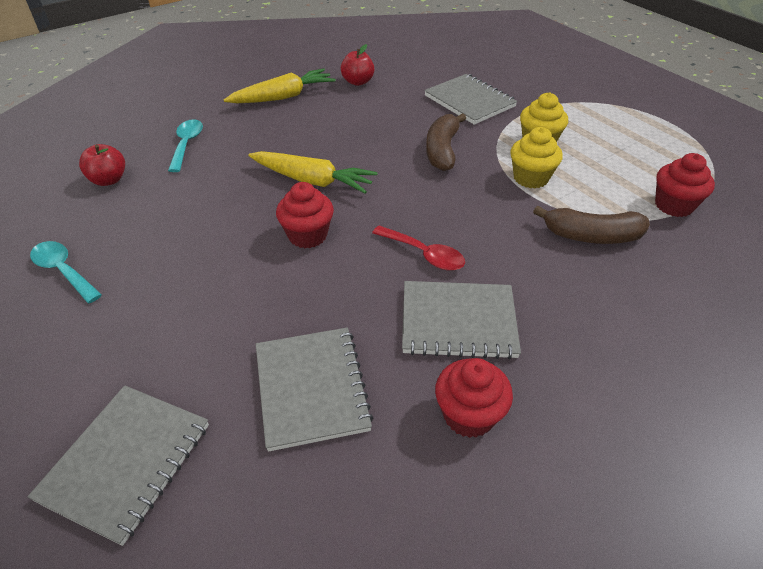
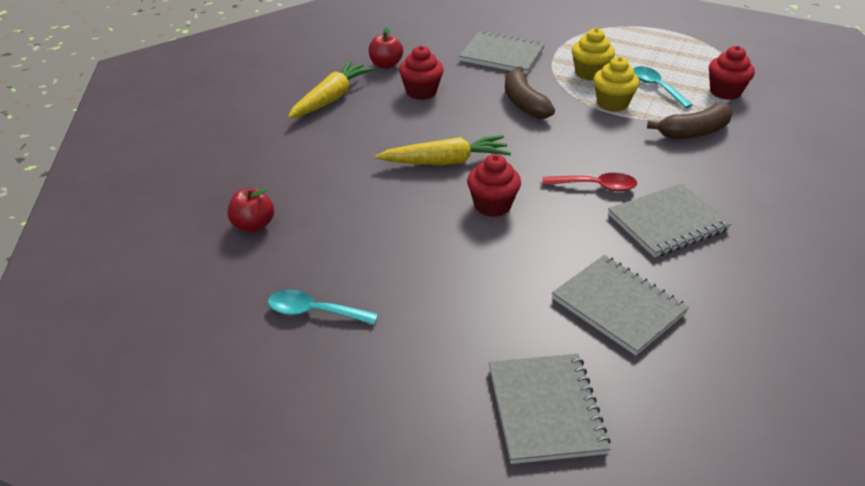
camera: 30 degrees left, 5 degrees down
(187, 145) = (291, 169): turquoise spoon -> turquoise spoon (657, 87)
(469, 415) = (734, 276): red cupcake -> red cupcake (421, 92)

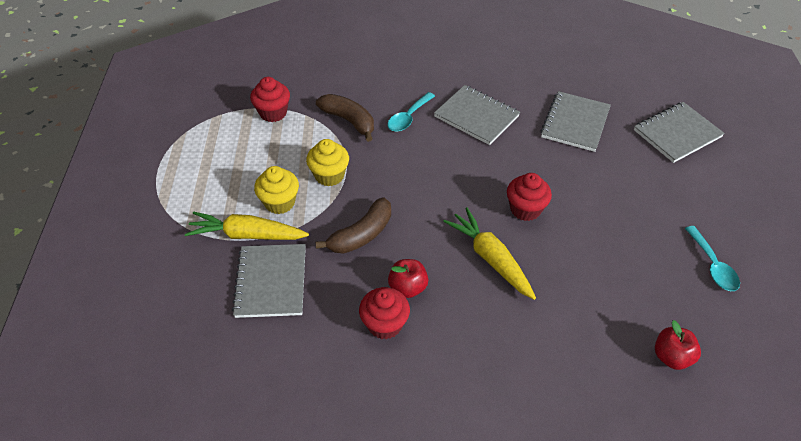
camera: 115 degrees left, 10 degrees up
(331, 98) = (444, 404): yellow carrot -> yellow carrot (247, 235)
(386, 65) = (344, 384): red apple -> red apple (408, 287)
(595, 186) = (460, 159): red spoon -> none
(657, 87) = (285, 153): turquoise spoon -> turquoise spoon (408, 117)

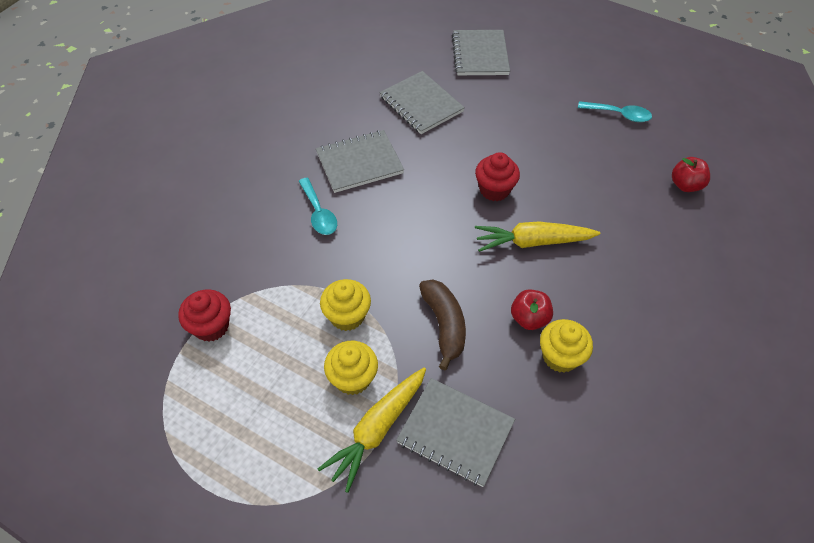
camera: 60 degrees left, 5 degrees up
(349, 121) = (282, 263): brown banana -> none
(385, 324) = (560, 356): red cupcake -> yellow cupcake

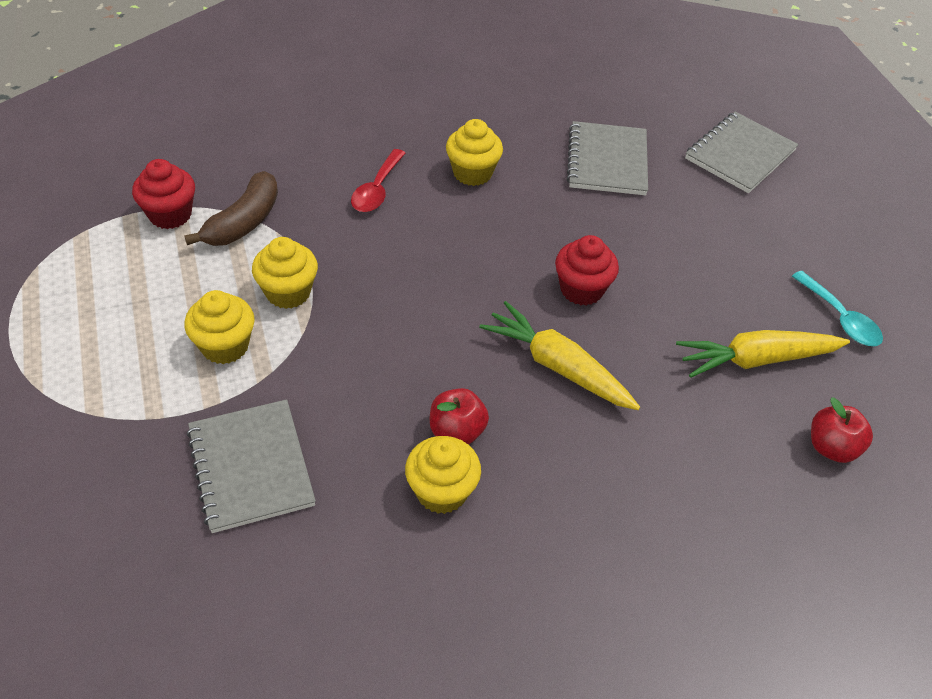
camera: 40 degrees right, 5 degrees down
(318, 213) = (377, 189): turquoise spoon -> red spoon
(359, 163) = (472, 173): grey notebook -> yellow cupcake
(377, 429) = (189, 404): yellow carrot -> yellow carrot (756, 360)
(444, 325) = (364, 369): brown banana -> brown banana (243, 222)

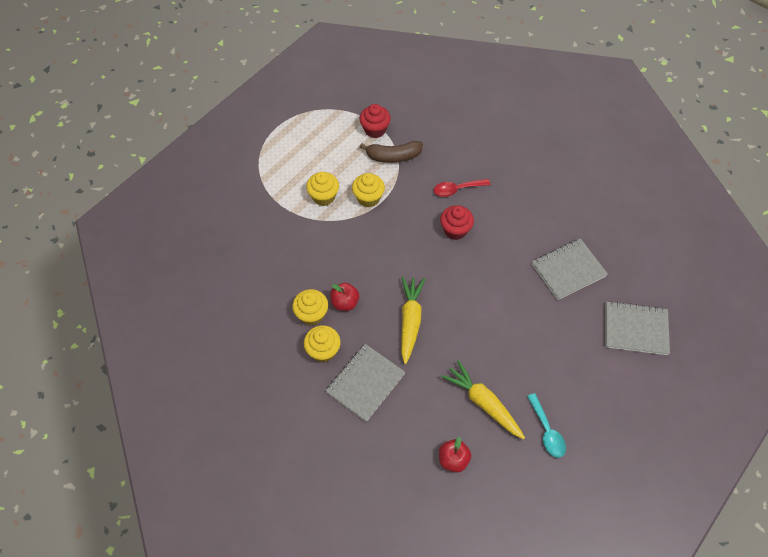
camera: 60 degrees right, 10 degrees up
(251, 467) = (275, 244): grey notebook -> grey notebook (365, 383)
(472, 173) = (503, 219): yellow cupcake -> yellow cupcake (323, 351)
(581, 289) = (465, 306): red cupcake -> red cupcake (455, 230)
(840, 318) = (546, 431): turquoise spoon -> turquoise spoon turned 45 degrees counterclockwise

